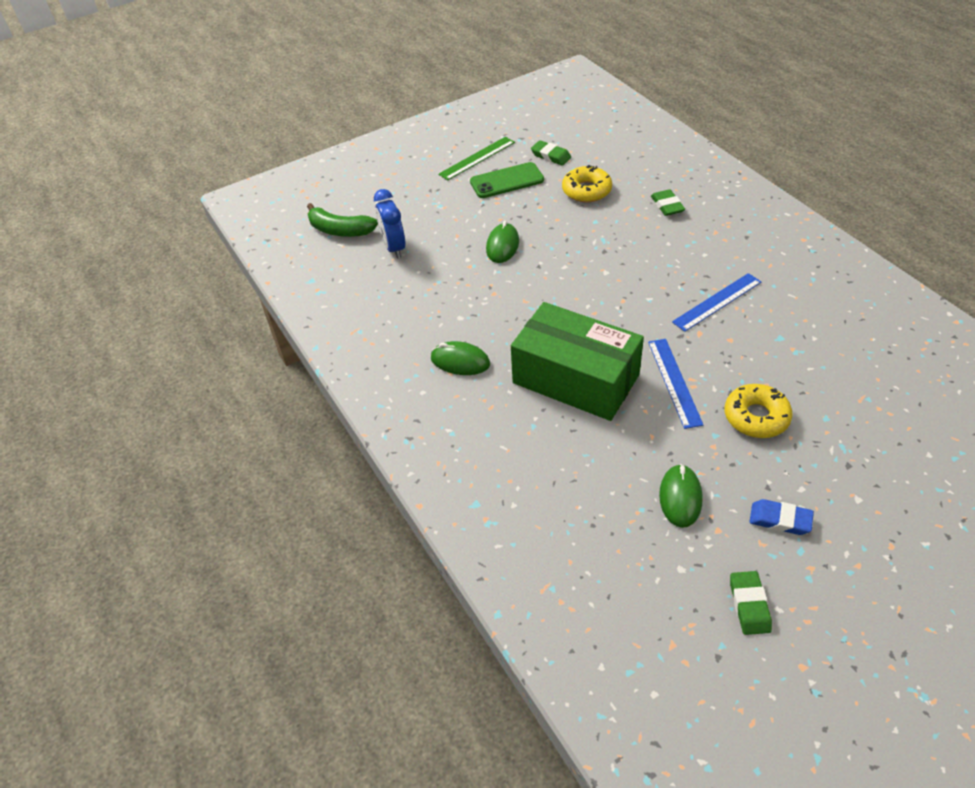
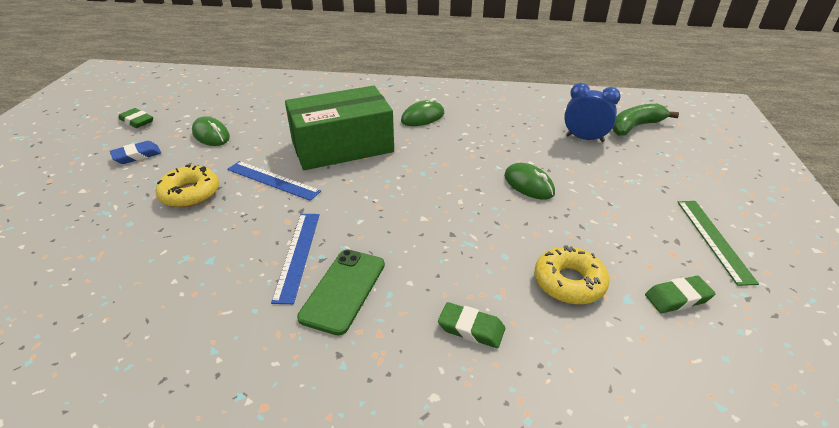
camera: 125 degrees right, 10 degrees down
(506, 181) = (643, 237): green phone -> green phone (343, 290)

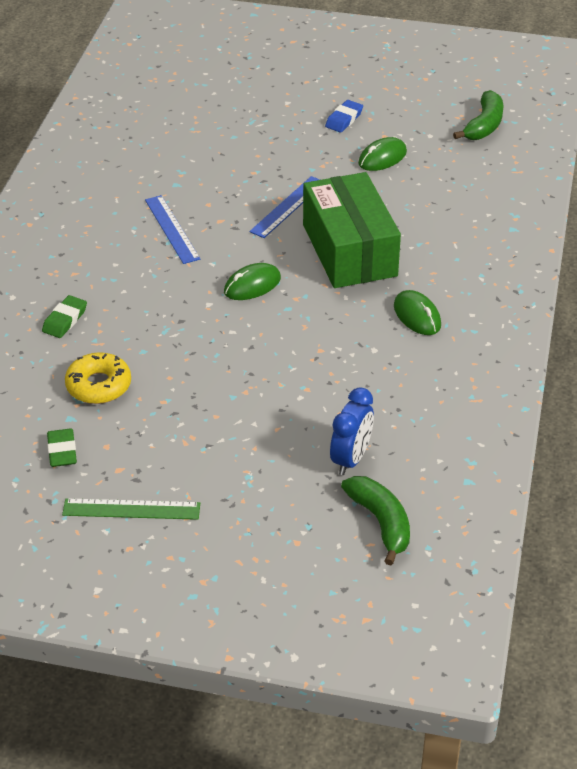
camera: 95 degrees right, 5 degrees up
(137, 121) = (416, 106): green eraser -> none
(137, 155) = (344, 119): blue eraser -> blue eraser turned 60 degrees clockwise
(184, 94) = (484, 125): none -> green banana
(190, 193) = (272, 161): yellow donut -> none
(298, 255) = (171, 229): blue ruler -> blue ruler turned 60 degrees clockwise
(343, 290) = (123, 255): green phone -> none
(528, 184) = (253, 386): green mouse -> green mouse (252, 285)

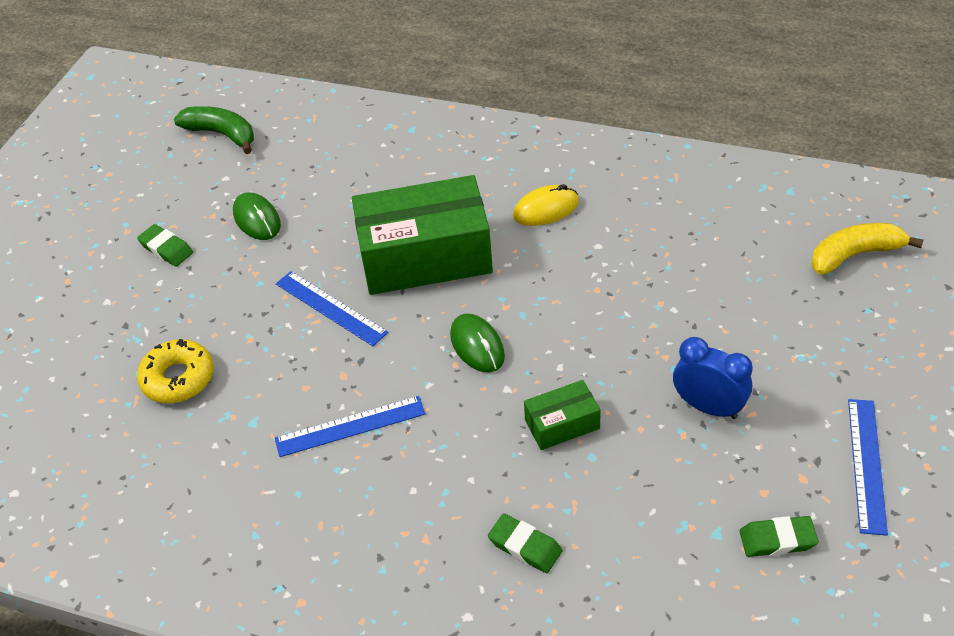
camera: 80 degrees left, 5 degrees up
(99, 385) = (656, 503): yellow donut -> yellow donut (178, 378)
(131, 509) = (867, 464): green ruler -> blue ruler
(173, 334) = (562, 424): none -> green box
(344, 119) = (166, 249): blue eraser -> green eraser
(351, 459) = (767, 272): blue clock -> blue clock (708, 407)
(380, 522) = (855, 255): green banana -> yellow banana
(417, 316) = (546, 209): green mouse -> yellow mouse

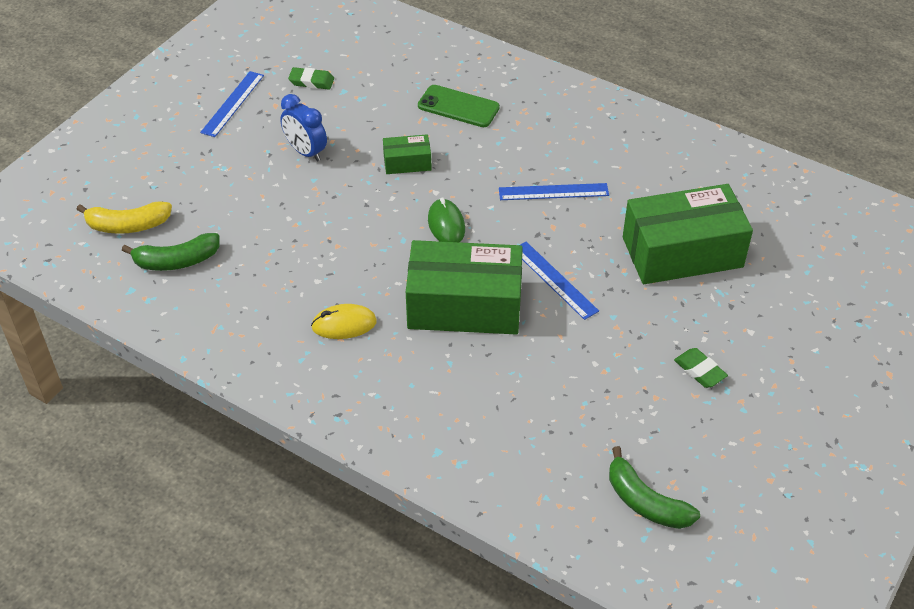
camera: 170 degrees left, 0 degrees up
(178, 378) = (682, 252): yellow donut -> green box
(257, 219) = (612, 381): green mouse -> none
(525, 546) = (458, 107): green eraser -> green phone
(766, 230) = (177, 261): none -> green banana

